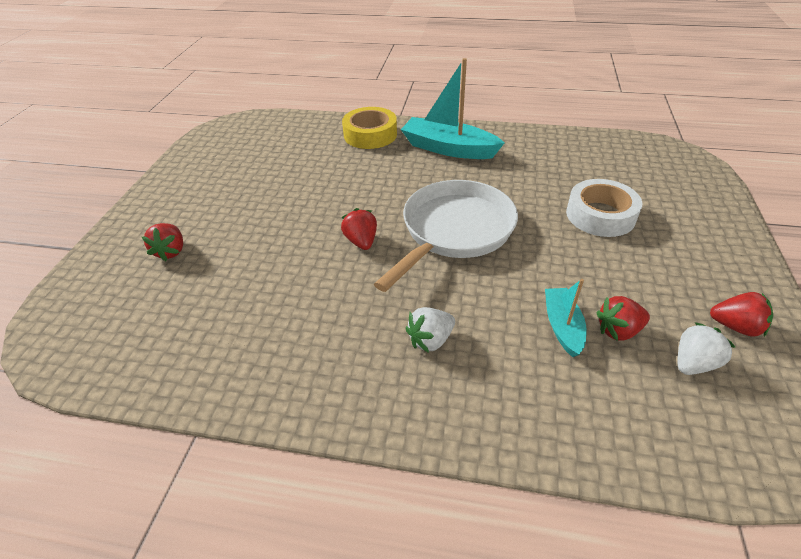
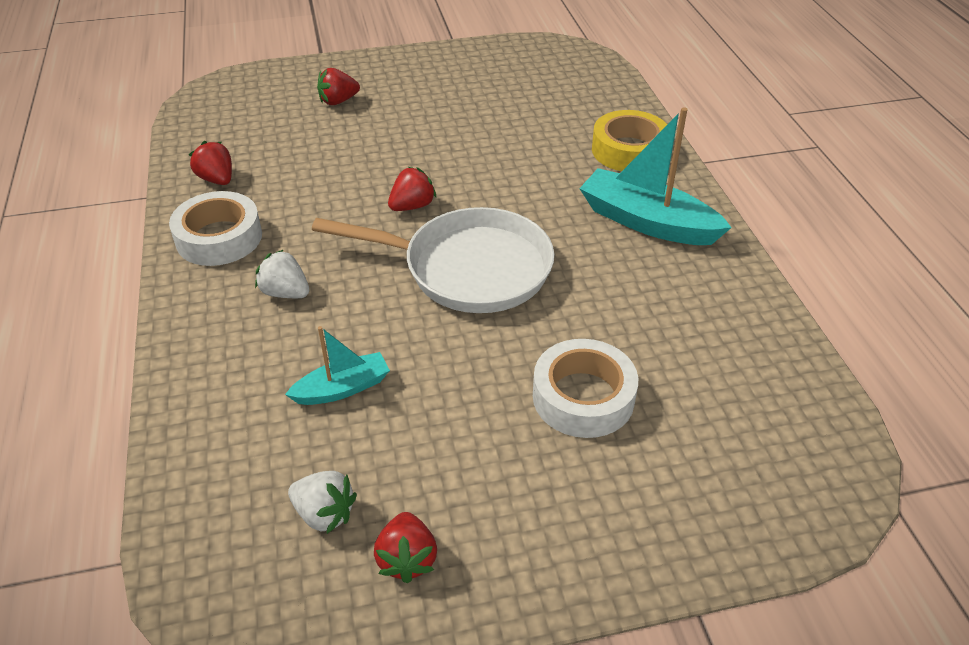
camera: 65 degrees right, 0 degrees up
(321, 376) = (219, 238): none -> white tape
(448, 149) = (647, 222): turquoise boat -> turquoise boat turned 60 degrees counterclockwise
(618, 330) = (354, 438): red strawberry -> red strawberry (217, 179)

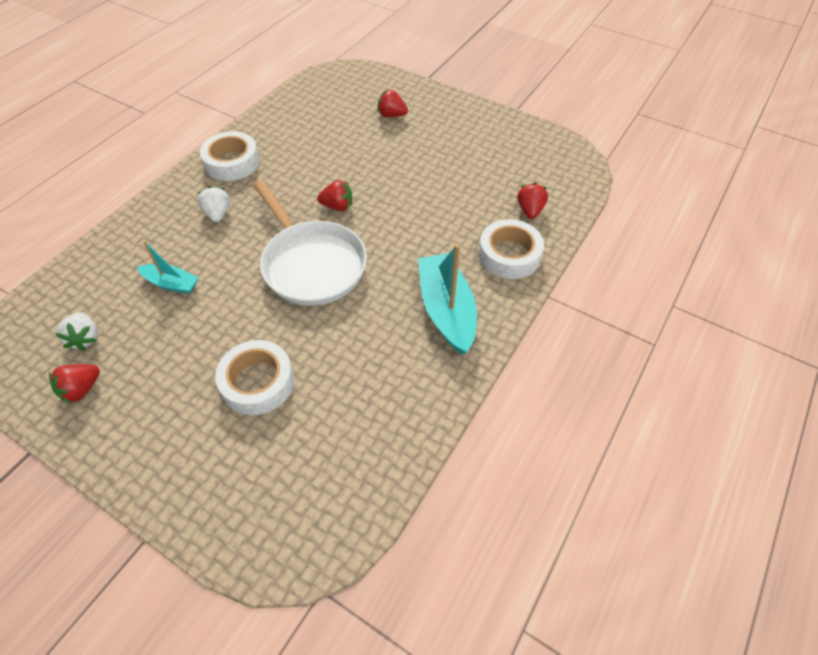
camera: 45 degrees right, 10 degrees up
(217, 179) = (274, 128): red strawberry -> red strawberry (530, 210)
(629, 150) = (509, 255): yellow tape -> white tape

